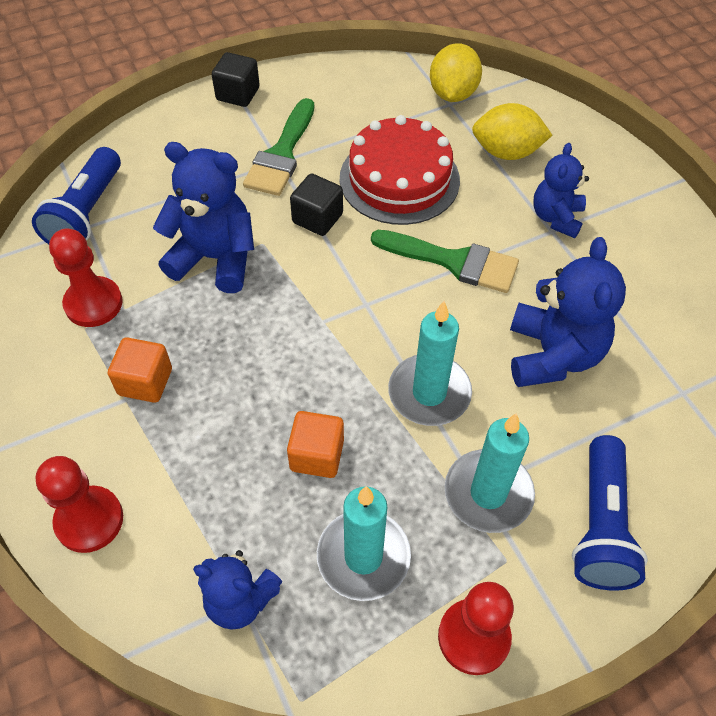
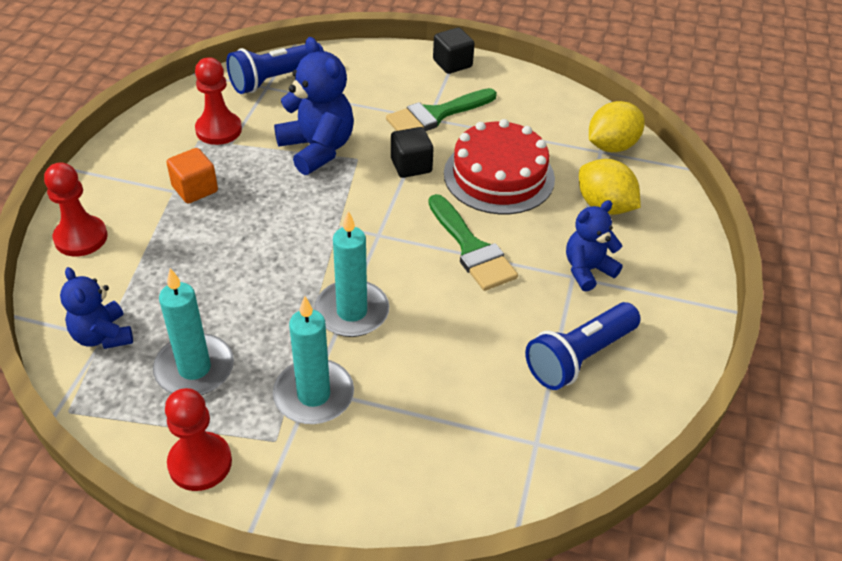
camera: 40 degrees right, 10 degrees down
(317, 455) = (239, 295): orange cube -> none
(552, 355) = (467, 350): blue teddy bear -> none
(600, 525) = (363, 471): blue flashlight -> blue flashlight (579, 357)

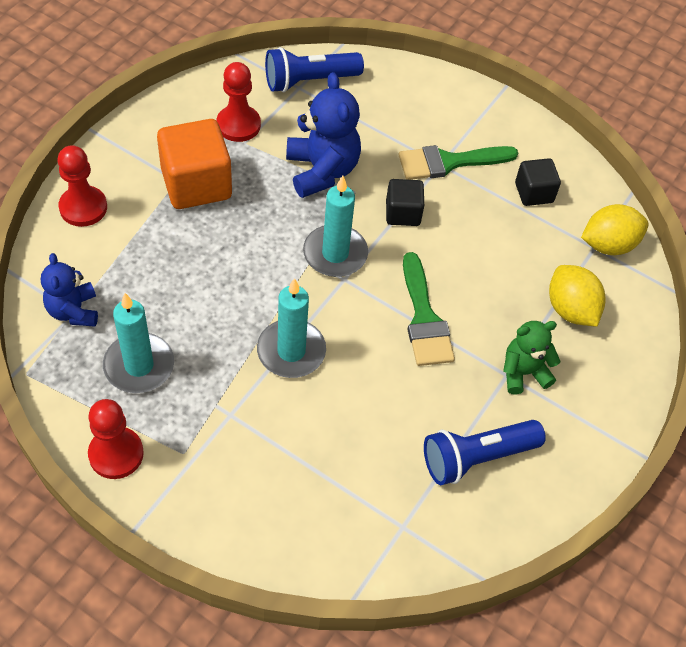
camera: 15 degrees right, 10 degrees up
(195, 189) = (196, 184): orange cube -> orange cube, size x1.77
(314, 395) = (229, 421): turquoise candle -> turquoise candle (335, 254)
(452, 63) = (489, 106): black cube -> black cube (534, 193)
(499, 176) = (482, 247): red cake -> none
(587, 270) = (523, 372): blue teddy bear -> green teddy bear

